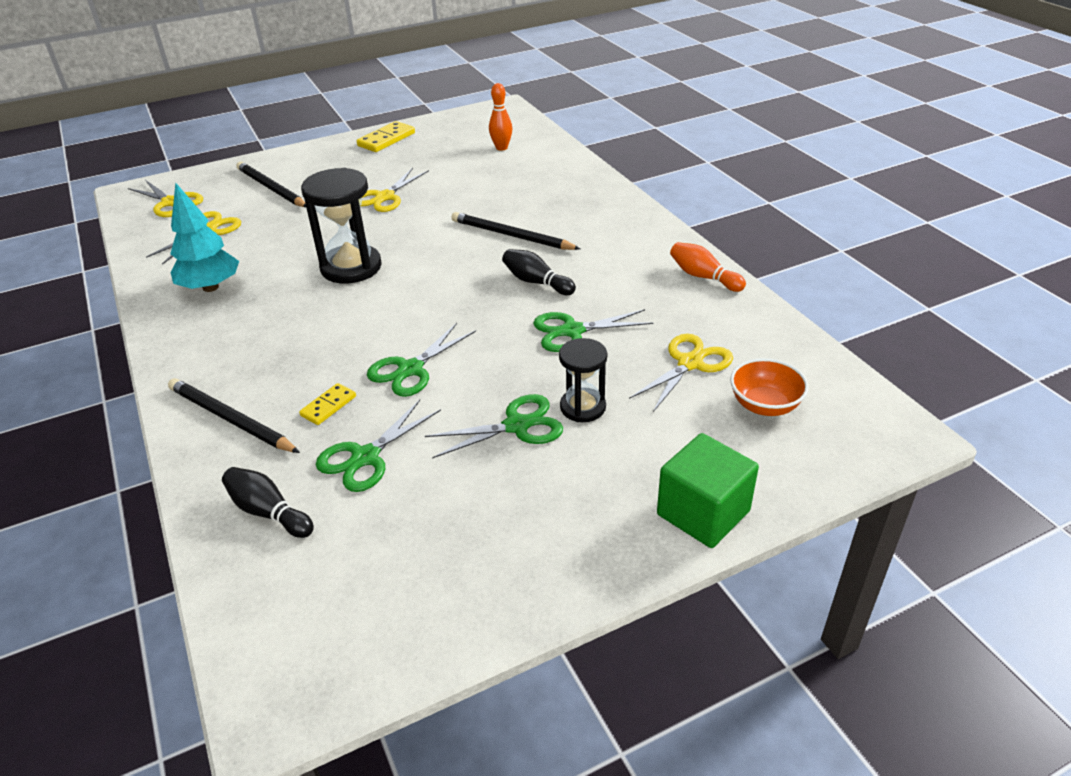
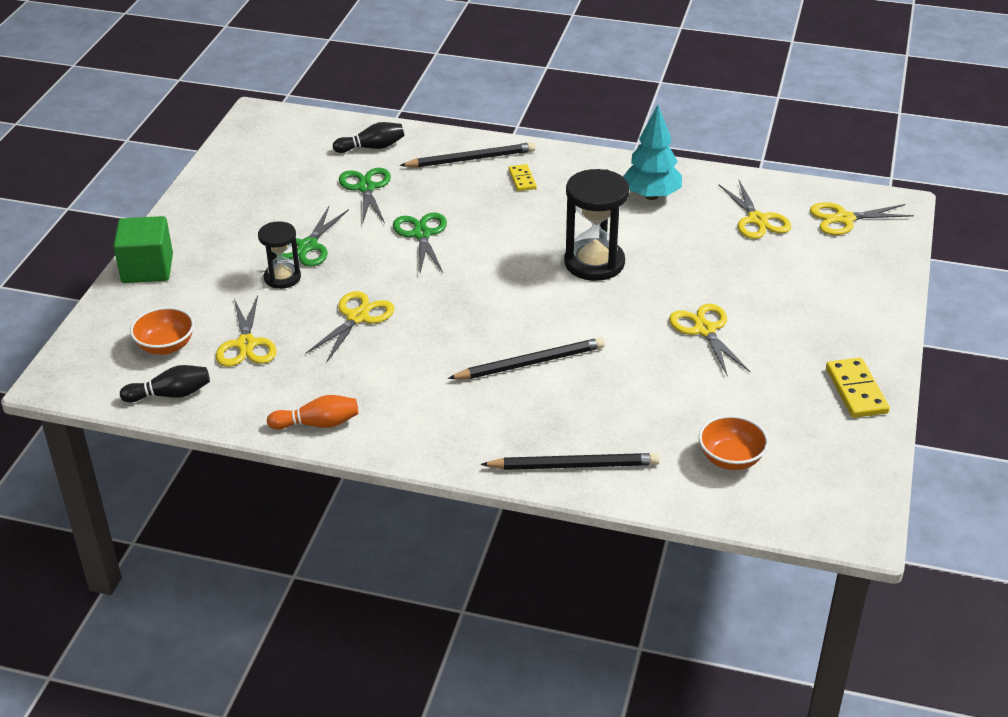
camera: 130 degrees right, 0 degrees up
(271, 188) = (810, 277): black pencil -> black pencil (574, 465)
(328, 406) = (432, 193): yellow domino -> yellow domino (522, 179)
(501, 148) = (730, 459): orange bowling pin -> orange bowl
(536, 282) = (441, 336): black bowling pin -> black bowling pin (170, 394)
(572, 331) = (357, 317): green scissors -> yellow scissors

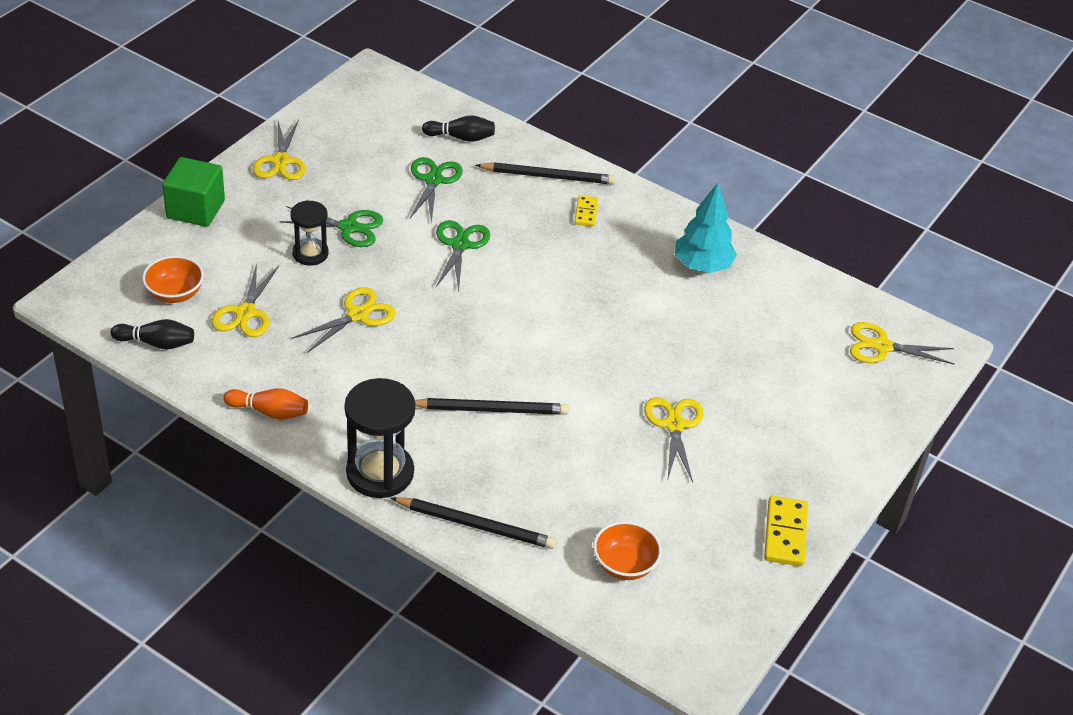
camera: 15 degrees right, 5 degrees up
(307, 246) = (349, 227): green scissors -> green scissors turned 120 degrees counterclockwise
(594, 263) = (607, 323): black hourglass -> black hourglass (380, 473)
(757, 220) = (793, 322): yellow scissors -> yellow scissors (281, 161)

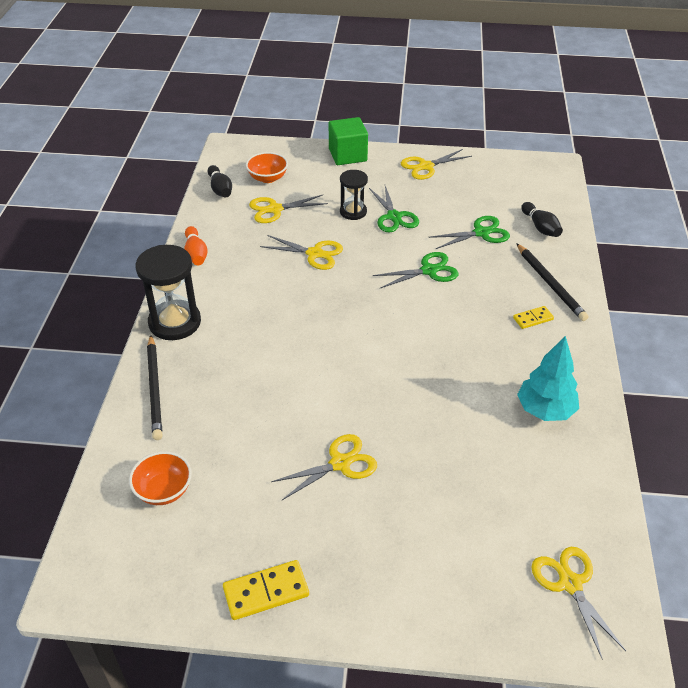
camera: 65 degrees right, 0 degrees up
(491, 409) = (275, 351): black pencil -> none

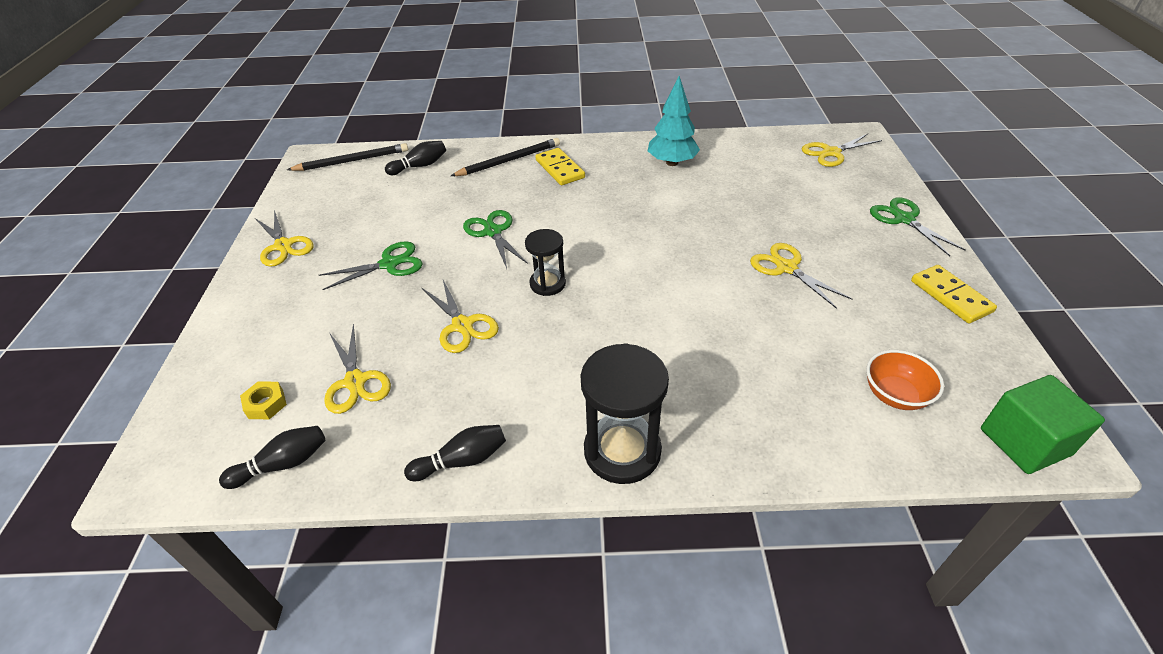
camera: 95 degrees left, 0 degrees up
(155, 389) = (753, 442): black pencil -> black pencil (352, 161)
(195, 254) = (462, 460): orange bowling pin -> black bowling pin
(267, 178) = (266, 404): orange bowl -> yellow nut
(314, 253) = (462, 325): yellow scissors -> yellow scissors turned 135 degrees clockwise
(347, 155) = (230, 319): green cube -> green cube (1024, 442)
(353, 212) = (373, 300): black hourglass -> black hourglass (547, 284)
(481, 233) = (427, 200): green scissors -> green scissors (904, 219)
(533, 319) = (559, 169): yellow domino -> yellow domino, size x1.62

